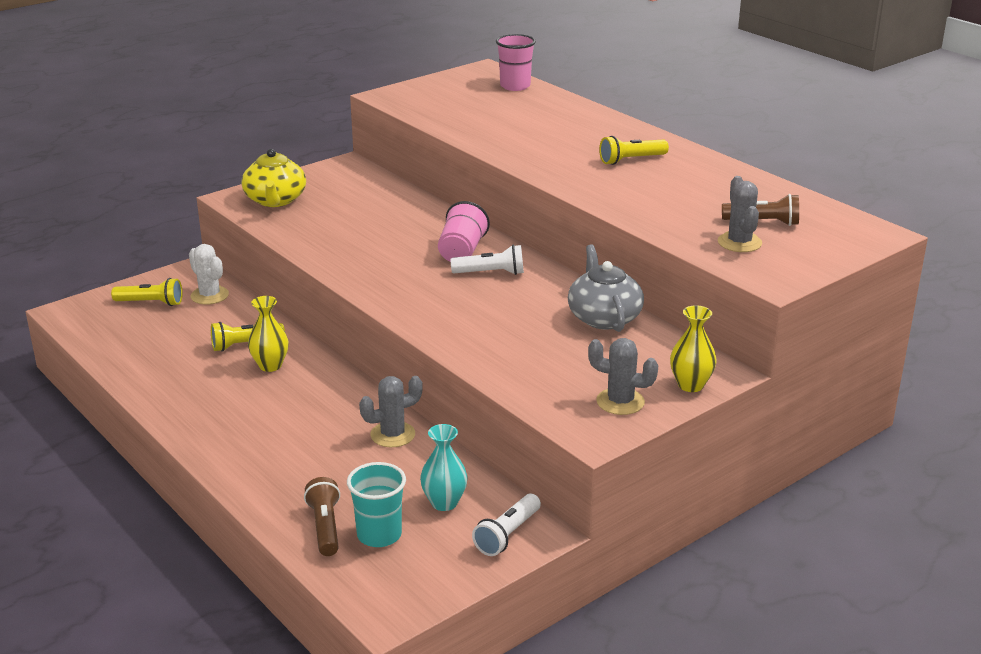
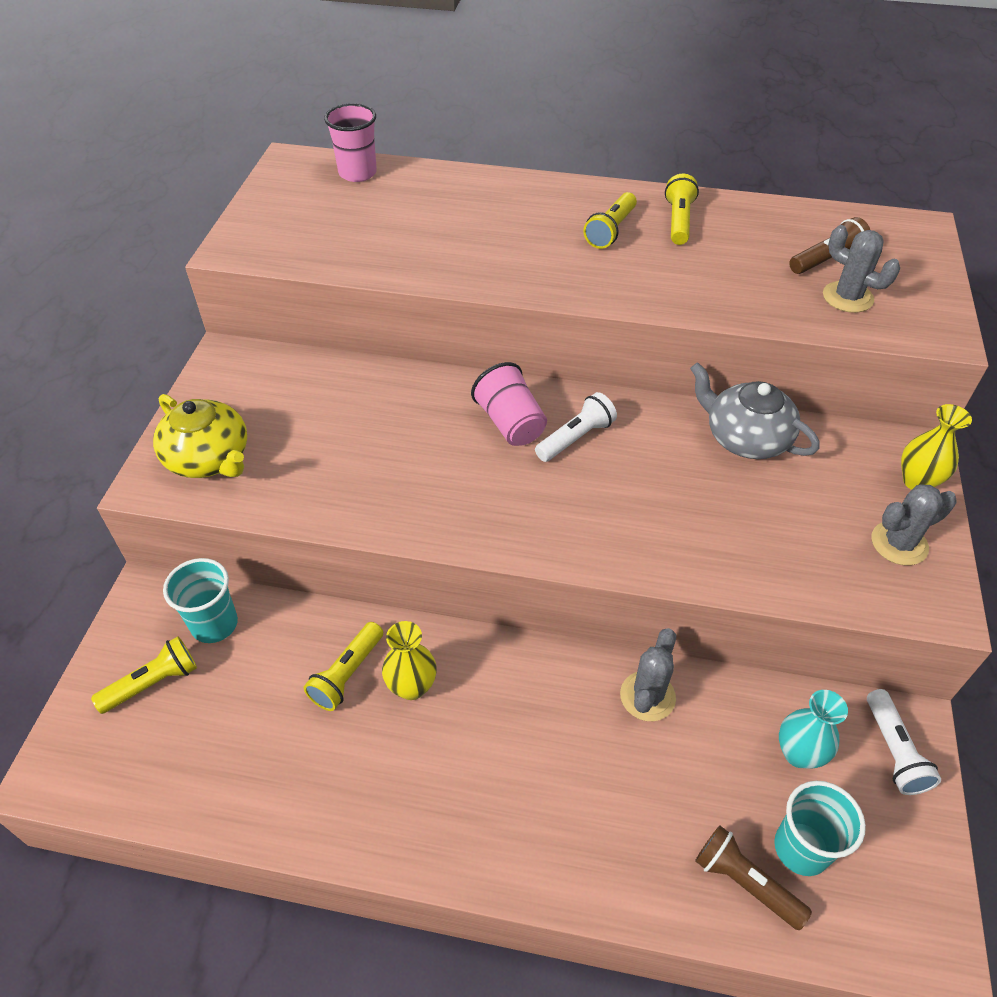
camera: 40 degrees left, 20 degrees up
(209, 295) = (214, 624): white cactus -> turquoise cup
(689, 171) = (678, 221): none -> yellow flashlight

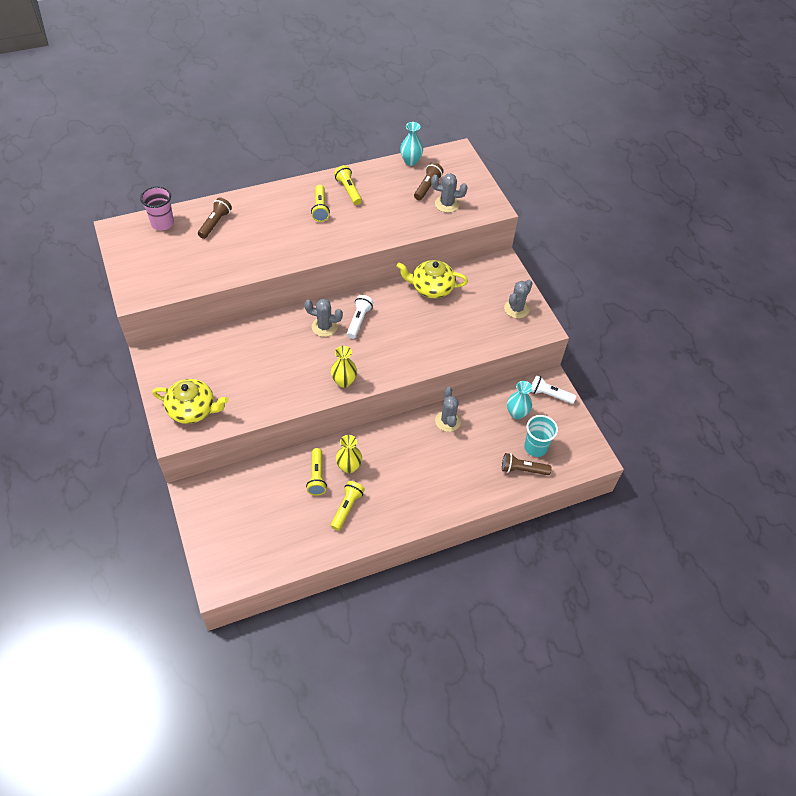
camera: 35 degrees left, 5 degrees up
(153, 683) = (231, 526): yellow flashlight -> yellow flashlight (347, 508)
(214, 624) = (238, 487): turquoise cup -> none
(431, 197) = (215, 223): none -> brown flashlight
(510, 423) = (324, 327): pink cup -> grey cactus
(745, 438) = (431, 288): grey teapot -> yellow teapot
(820, 214) = (410, 161): none -> turquoise vase
(893, 751) = (549, 395): white flashlight -> white flashlight turned 150 degrees clockwise
(917, 481) = (510, 277): yellow vase -> yellow vase (344, 381)

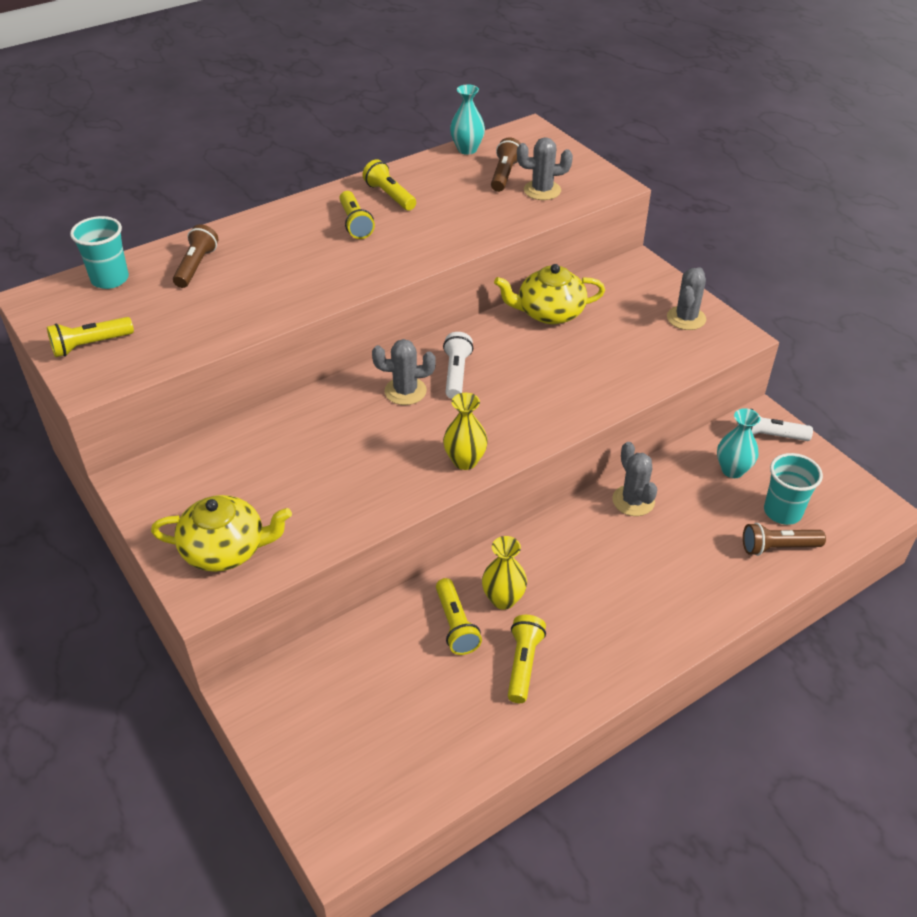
camera: 10 degrees left, 10 degrees down
(141, 269) = (90, 345): none -> yellow flashlight
(162, 223) = (110, 279): pink cup -> turquoise cup

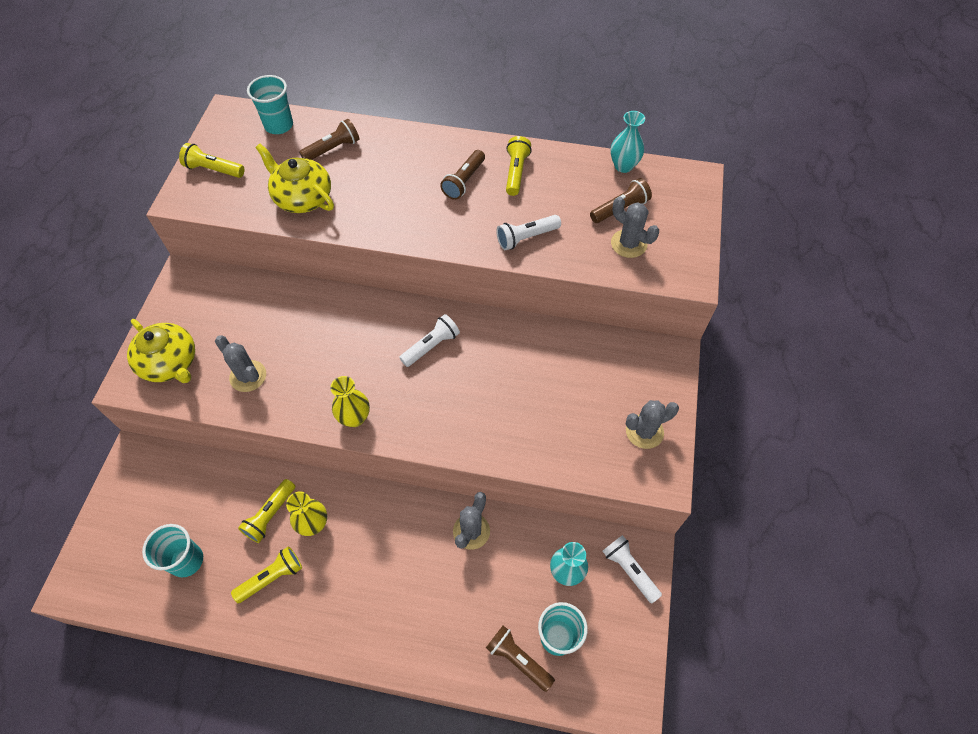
camera: 45 degrees right, 15 degrees up
(355, 223) = (464, 181): yellow flashlight -> brown flashlight
(405, 391) = (386, 334): grey cactus -> grey cactus (248, 376)
(427, 721) = (187, 560): none -> turquoise cup
(462, 229) = (526, 238): none -> white flashlight
(549, 313) = (552, 346): yellow teapot -> yellow teapot (302, 198)

